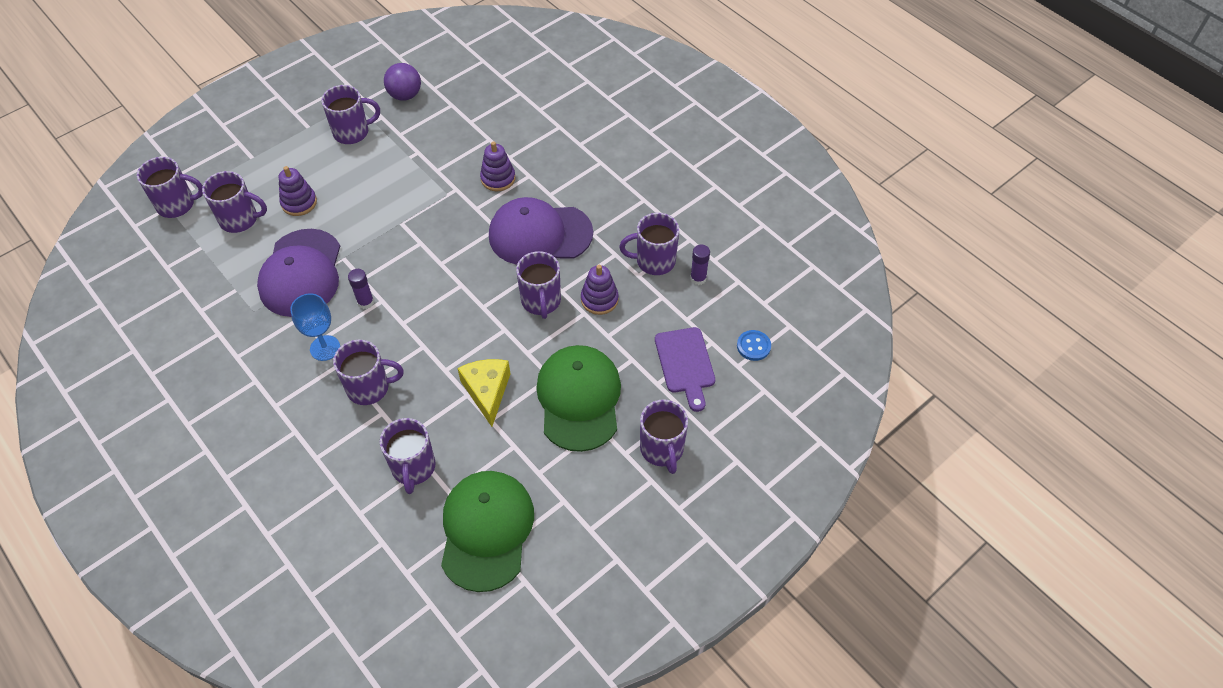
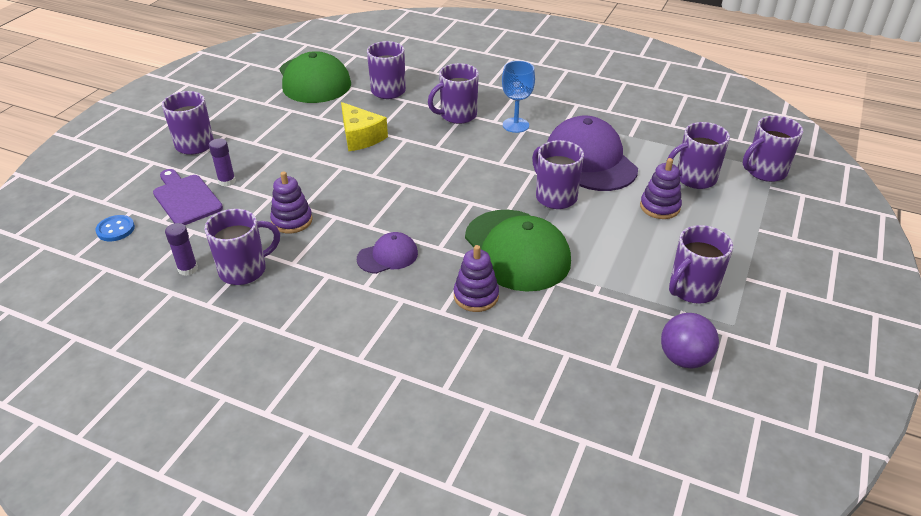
camera: 155 degrees right, 15 degrees down
(365, 302) = (513, 158): purple glue stick -> purple glue stick (227, 181)
(540, 234) = (388, 256): purple cap -> purple cap, size x0.50
(541, 301) = (351, 203): purple mug -> purple mug (555, 197)
(579, 399) = (278, 152): green cap -> green cap (517, 250)

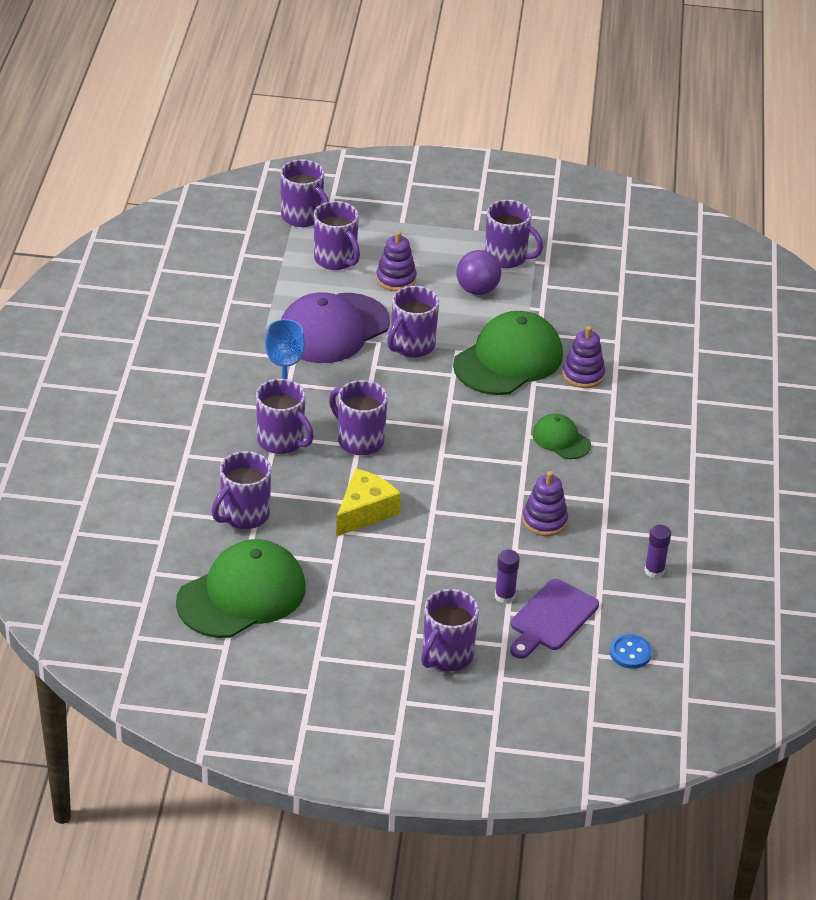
camera: 110 degrees left, 0 degrees up
(244, 270) = (633, 530): purple mug -> purple mug (359, 440)
(388, 256) = (561, 439): purple cap -> green cap
(684, 358) = (590, 259): purple ball -> purple ball (477, 290)

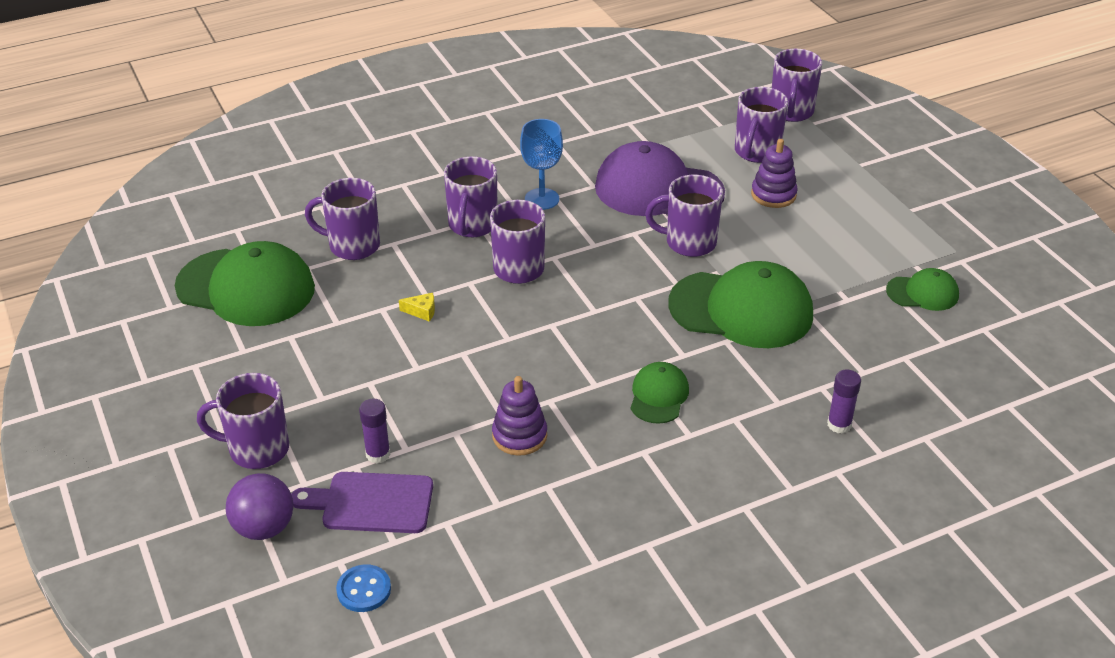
camera: 60 degrees right, 0 degrees up
(364, 511) = (422, 311): yellow cheese -> yellow cheese, size x0.44
(477, 290) = (822, 247): purple ball -> purple ball (264, 528)
(507, 257) = (896, 245): purple mug -> none
(565, 274) = (922, 293): none -> green cap
(583, 375) = (779, 369): purple stacking toy -> none
(654, 571) = (515, 555): purple glue stick -> purple glue stick (839, 424)

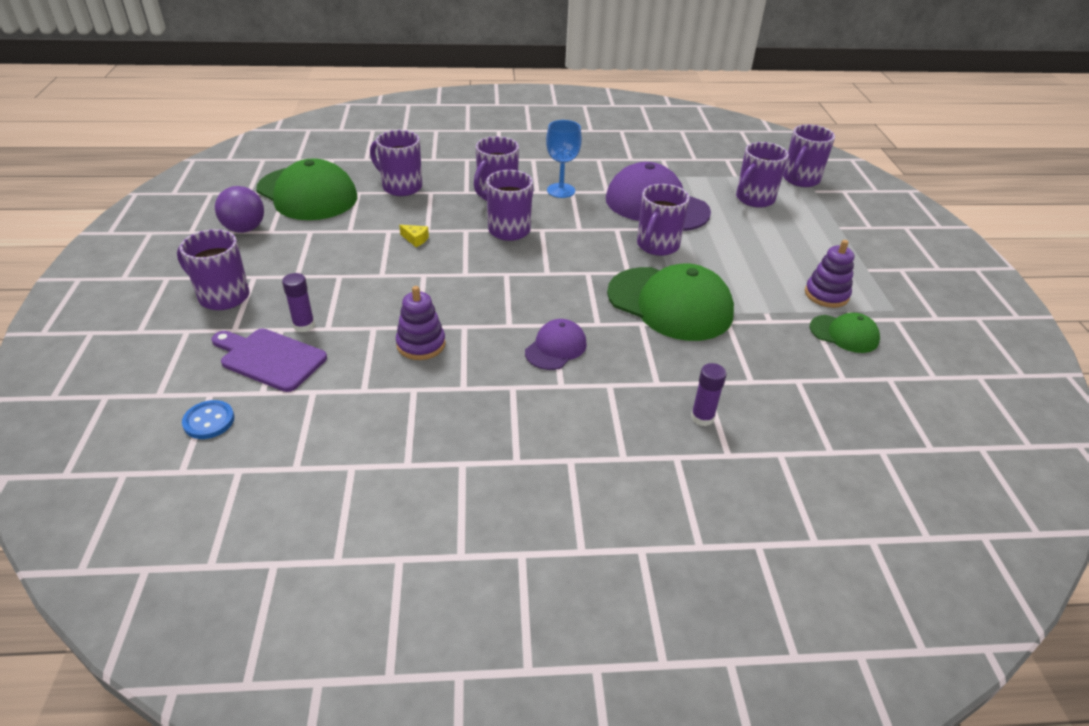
camera: 20 degrees right, 0 degrees up
(264, 528) = (179, 351): purple ball -> purple ball (244, 229)
(658, 396) = (556, 348): green cap -> purple cap
(689, 243) = (657, 246): purple mug -> purple mug turned 90 degrees counterclockwise
(773, 195) = (750, 230): purple stacking toy -> purple stacking toy (826, 295)

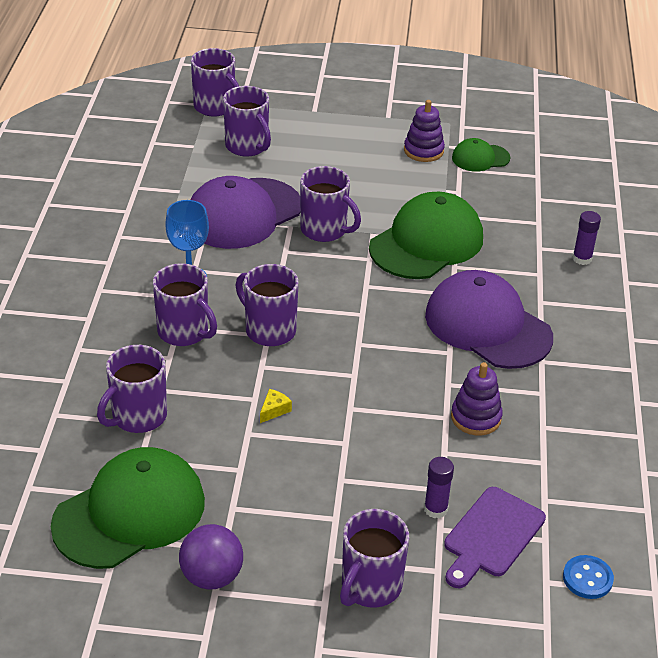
camera: 80 degrees left, 0 degrees up
(556, 348) = (487, 326): purple cap -> purple cap, size x1.99
(844, 334) = (480, 158): green cap -> green cap turned 135 degrees counterclockwise

